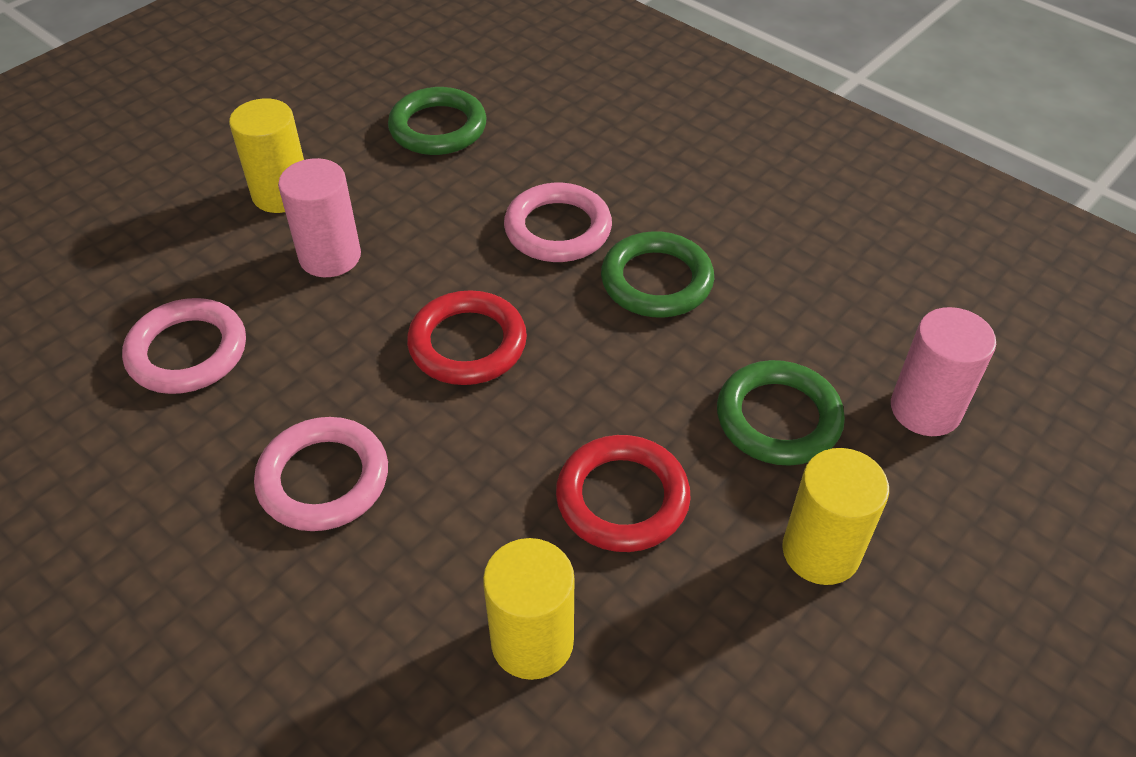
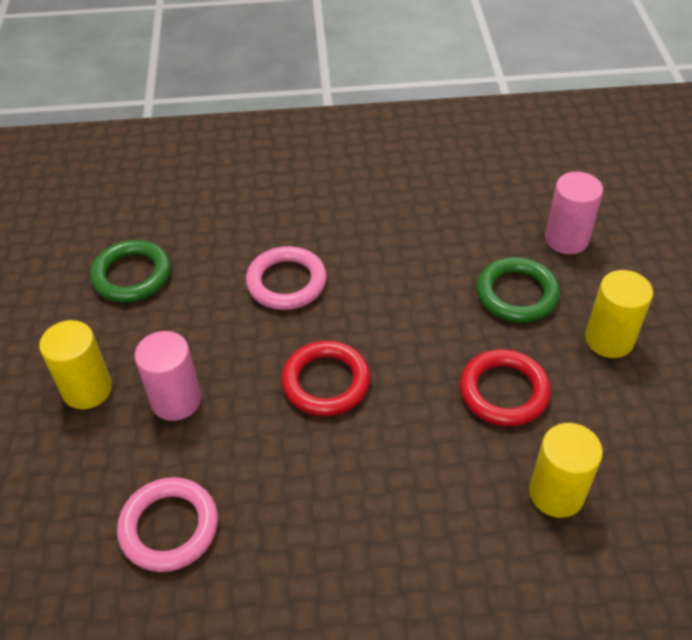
camera: 45 degrees left, 0 degrees up
(323, 479) = (353, 518): pink ring -> none
(656, 281) = (374, 271): green ring -> none

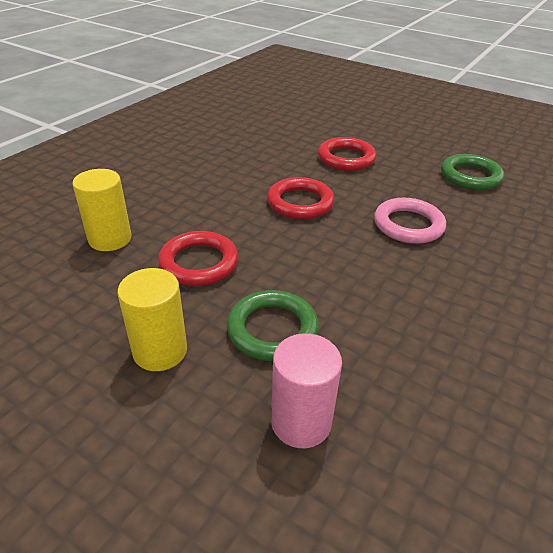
camera: 125 degrees right, 10 degrees down
(87, 389) = (383, 141): yellow cylinder -> none
(169, 527) = (271, 135): pink ring -> none
(176, 400) = (346, 158): pink cylinder -> red ring

